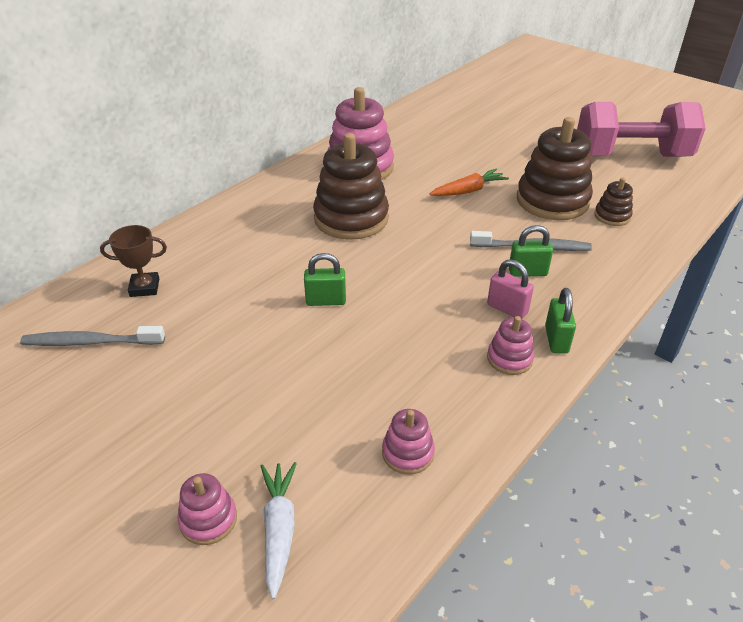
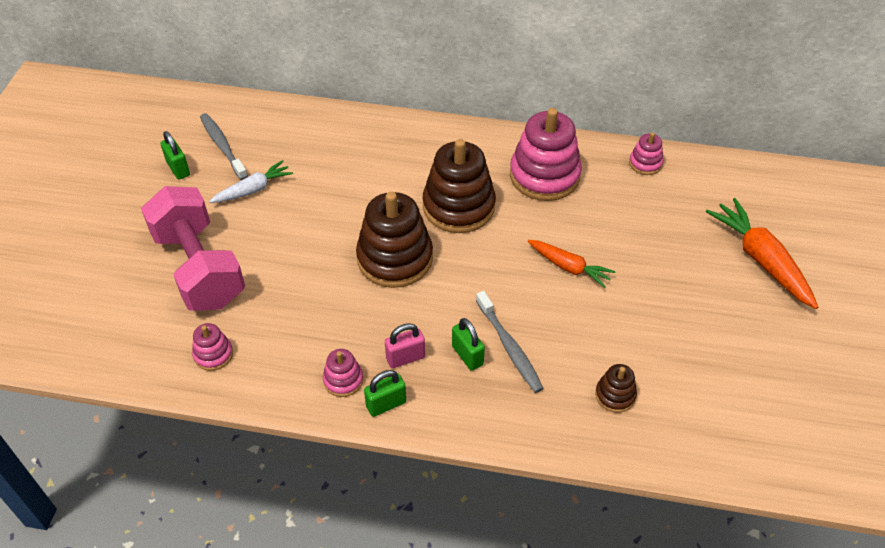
camera: 60 degrees right, 10 degrees up
(144, 288) = (290, 138): brown trophy -> none
(208, 519) = (115, 281): pink stacking toy -> pink stacking toy (645, 163)
(279, 529) = (123, 316): white carrot -> white carrot (253, 189)
(326, 301) = (340, 241): green padlock -> green padlock (178, 169)
(507, 309) = (405, 358): pink padlock -> pink padlock turned 60 degrees clockwise
(523, 119) = (760, 259): none -> orange carrot
(552, 201) = (604, 337): brown stacking toy -> brown stacking toy (395, 258)
(631, 156) = (763, 381): pink dumbbell -> pink dumbbell (199, 268)

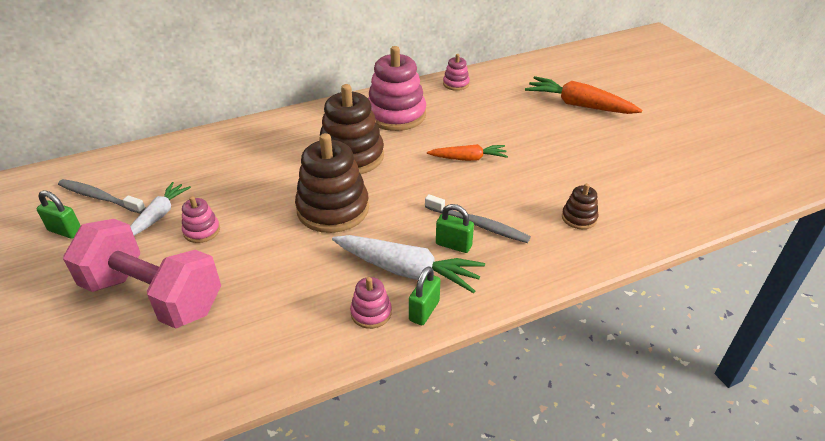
camera: 35 degrees left, 10 degrees down
(213, 354) = (228, 357): pink stacking toy -> pink stacking toy (202, 231)
(405, 358) = (407, 270): pink padlock -> white carrot

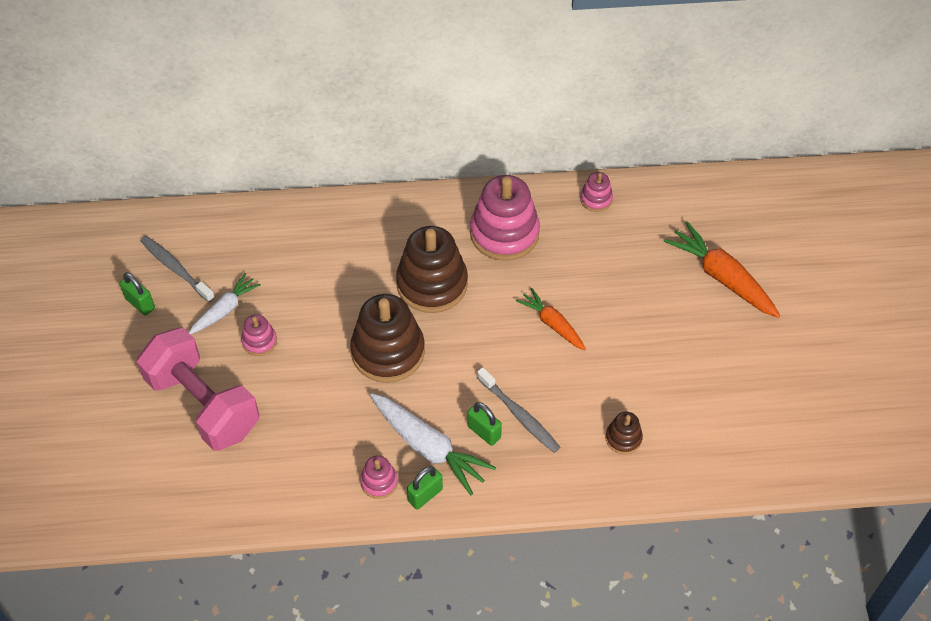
camera: 20 degrees right, 15 degrees up
(468, 158) = (552, 324): orange carrot -> orange carrot turned 150 degrees counterclockwise

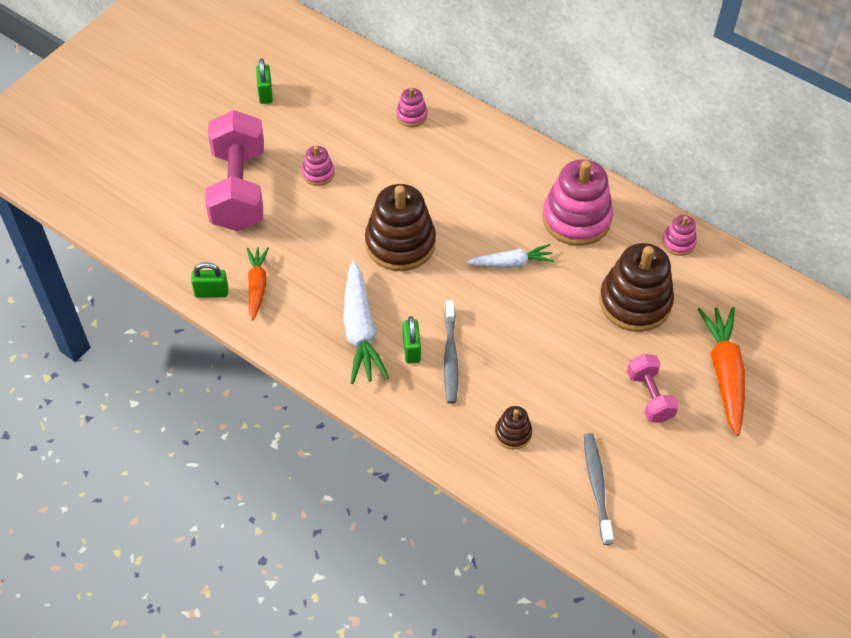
camera: 40 degrees right, 0 degrees up
(175, 268) = (312, 85): grey toothbrush -> grey toothbrush (597, 486)
(225, 309) = (317, 135): white carrot -> white carrot (511, 263)
(379, 482) = (301, 328): pink stacking toy -> pink stacking toy (411, 115)
(425, 495) = (324, 361): green padlock -> green padlock (211, 292)
(432, 284) = (482, 218): brown stacking toy -> brown stacking toy (635, 302)
(552, 324) = (544, 310): orange carrot -> orange carrot (257, 286)
(689, 334) = (649, 396): none -> pink dumbbell

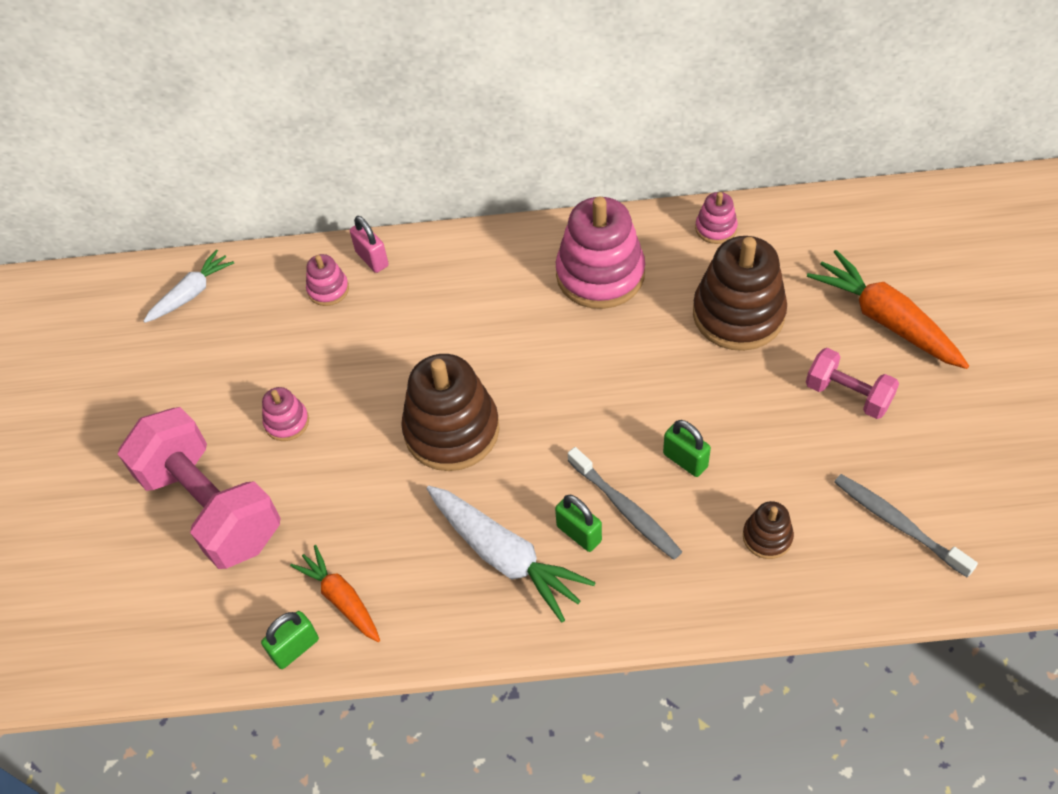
camera: 35 degrees left, 0 degrees up
(265, 93) = (138, 379): green padlock -> green padlock (685, 460)
(453, 115) = (372, 259): none -> pink padlock
(511, 263) = (585, 365): white carrot -> white carrot (191, 293)

